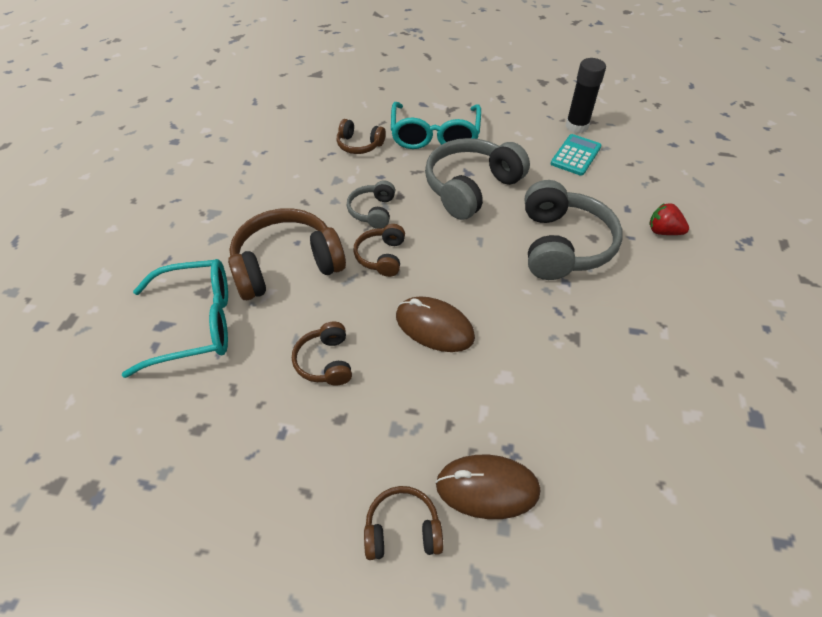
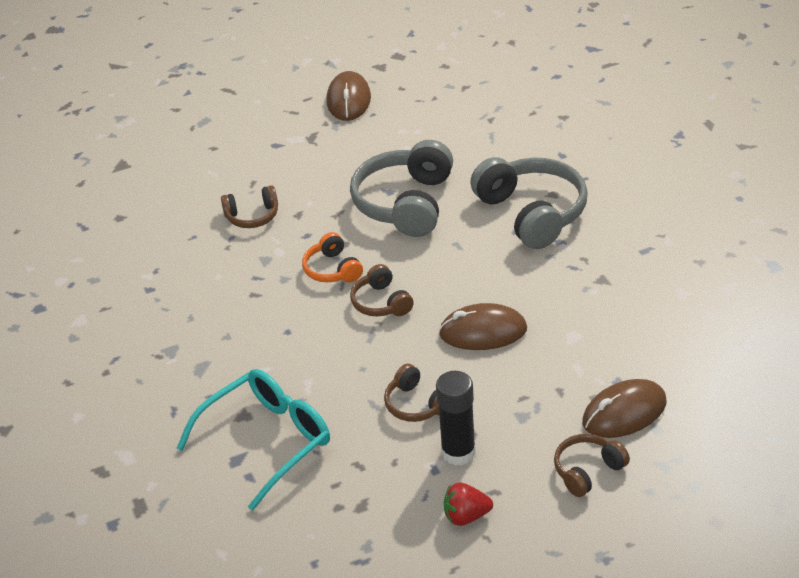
camera: 30 degrees left, 10 degrees down
(287, 265) = (300, 354): brown headphones -> none
(373, 211) = (332, 269): grey headphones -> orange headphones
(435, 136) = (322, 171): turquoise glasses -> none
(500, 95) = (348, 100): none -> brown mouse
(575, 155) = (476, 127): turquoise calculator -> none
(576, 126) = (453, 98): black glue stick -> black glue stick (458, 452)
(663, 231) = (607, 160): red strawberry -> red strawberry (466, 516)

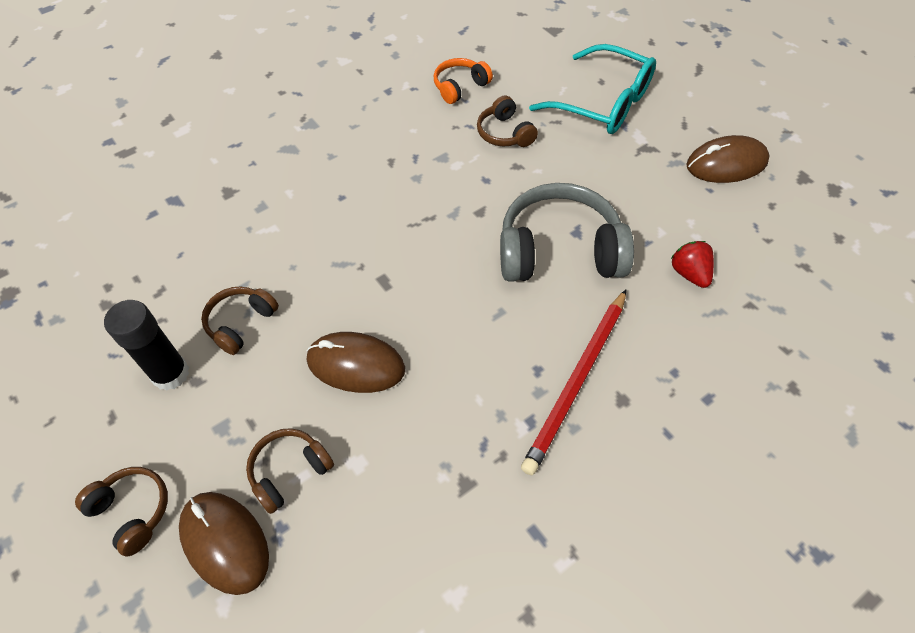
camera: 75 degrees right, 15 degrees up
(267, 441) = (195, 216): turquoise glasses -> turquoise glasses (603, 103)
(332, 269) = (437, 211): orange headphones -> orange headphones (460, 87)
(381, 302) = (392, 262): brown headphones -> brown headphones (289, 472)
(466, 516) = (80, 397): red strawberry -> red strawberry (689, 274)
(483, 331) = (356, 365): brown mouse -> brown mouse turned 60 degrees counterclockwise
(532, 213) = (577, 381): grey headphones -> red pencil

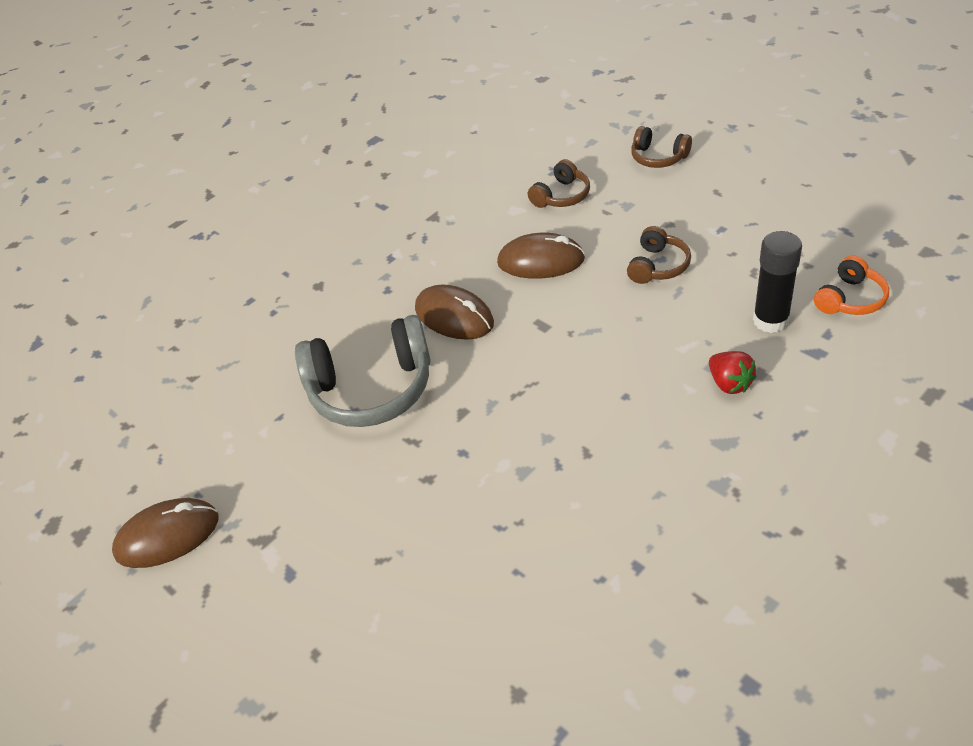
camera: 175 degrees right, 10 degrees down
(170, 374) = (692, 223): black glue stick -> black glue stick (770, 320)
(225, 542) = (586, 159): brown mouse -> brown mouse (454, 316)
(460, 87) = (530, 596): orange headphones -> orange headphones (850, 299)
(505, 133) = (449, 525): brown headphones -> none
(577, 381) = (354, 289): red pencil -> none
(603, 103) = (314, 608): turquoise glasses -> none
(689, 274) = (242, 394): red strawberry -> red strawberry (729, 383)

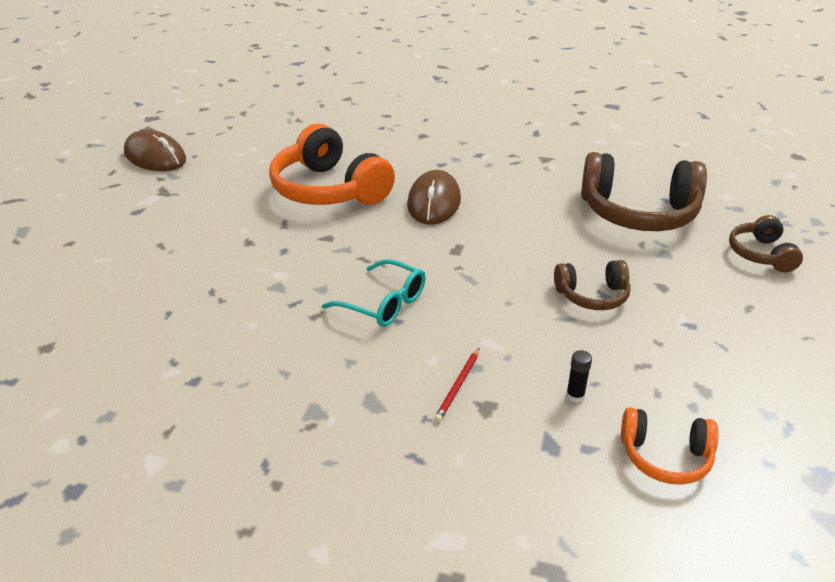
camera: 55 degrees right, 10 degrees down
(372, 388) = (329, 190): grey headphones -> orange headphones
(541, 261) = (538, 226): brown mouse -> none
(561, 196) = (638, 213): brown headphones -> brown headphones, size x1.92
(595, 399) = (383, 303): none -> turquoise glasses
(729, 383) = (458, 386): red strawberry -> red pencil
(770, 320) = (575, 396): black glue stick -> black glue stick, size x0.43

